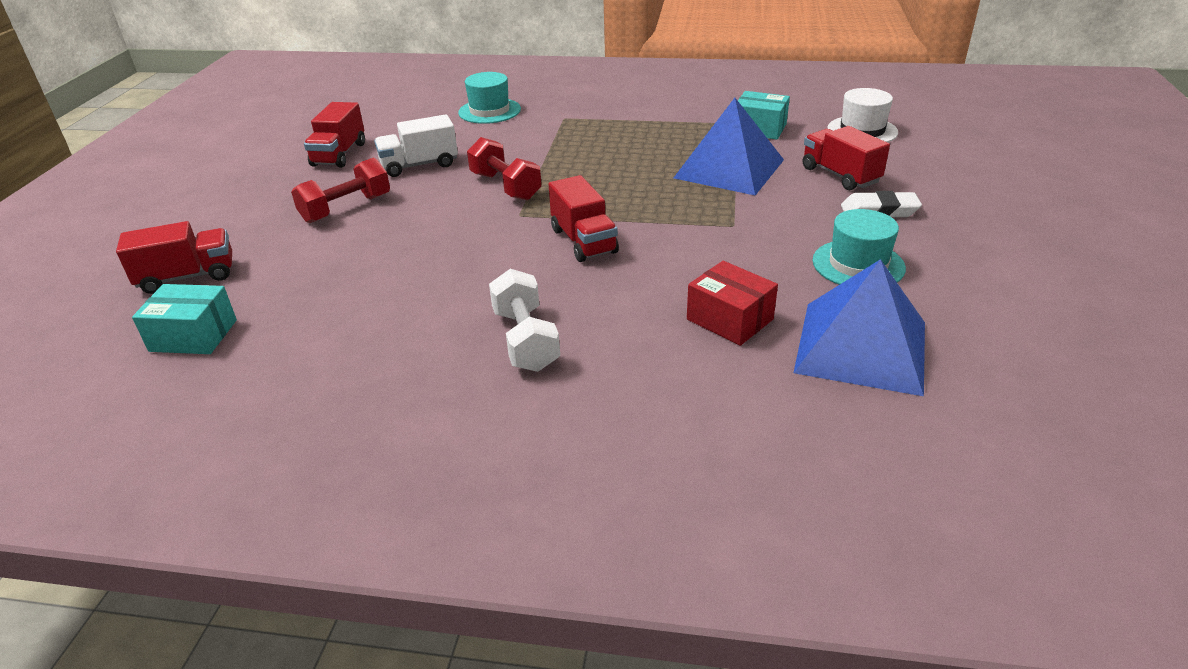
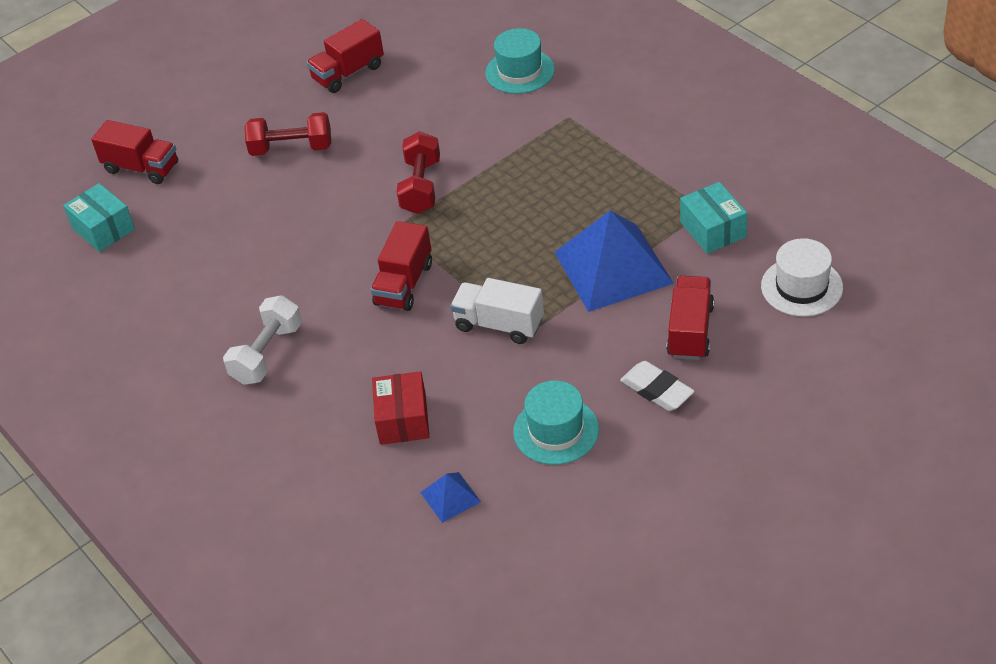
camera: 45 degrees right, 10 degrees up
(419, 165) = (389, 121): white truck -> white truck (499, 324)
(861, 346) = (450, 497): blue pyramid -> blue pyramid, size x0.44

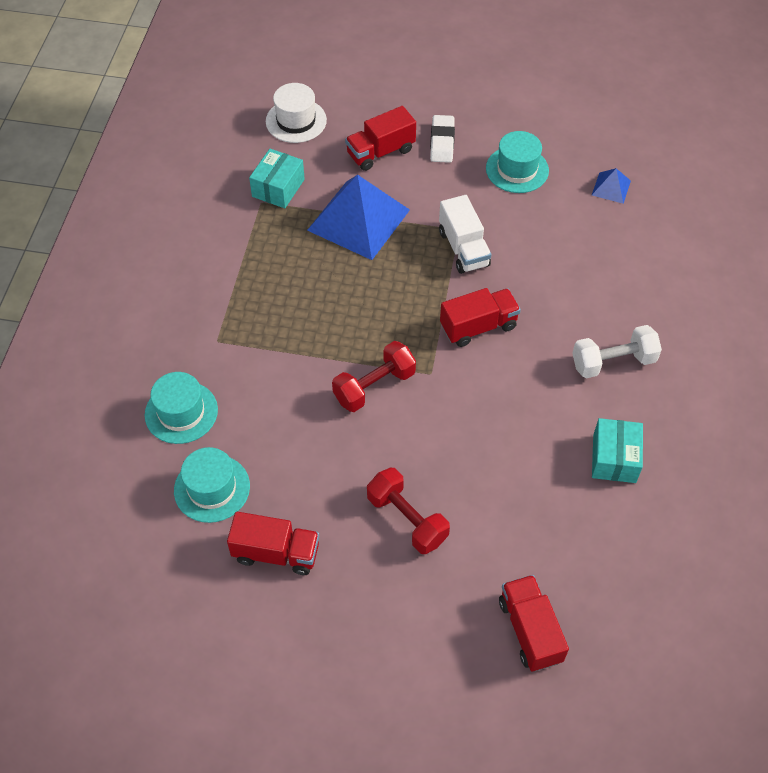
camera: 135 degrees left, 10 degrees up
(103, 229) = (618, 593): turquoise box -> turquoise box (614, 458)
(403, 419) = (584, 247): red box -> none
(435, 62) = (212, 488): none -> turquoise hat

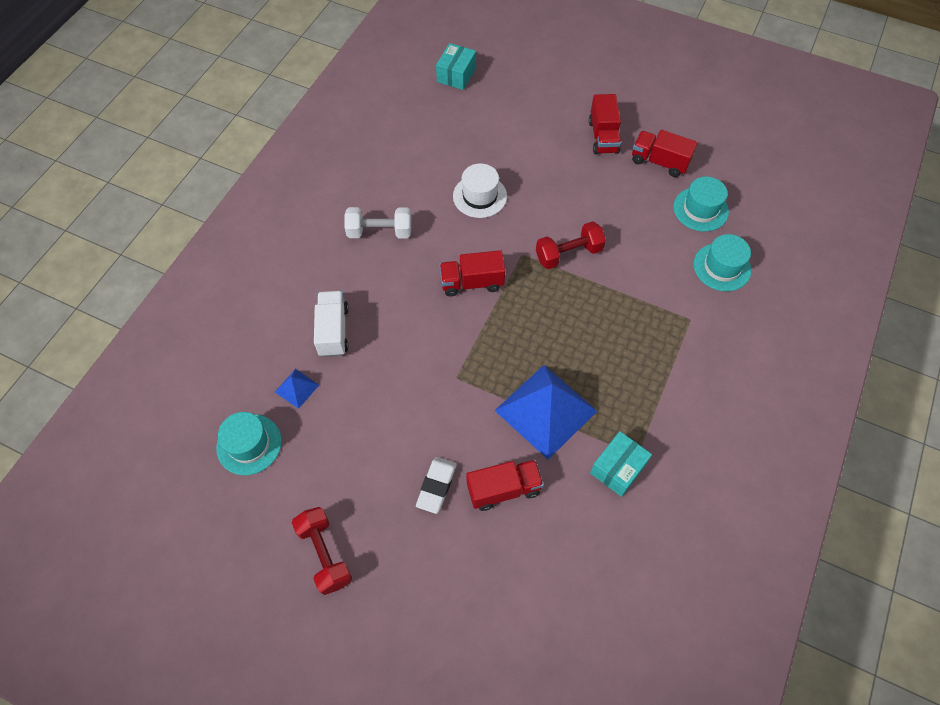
camera: 165 degrees left, 5 degrees up
(296, 121) = (585, 558): white hat -> white hat (480, 196)
(407, 519) = (568, 163): red dumbbell -> red dumbbell (325, 554)
(463, 248) = (458, 356): white truck -> white truck (333, 331)
(517, 169) = (375, 431): turquoise hat -> turquoise hat (249, 444)
(530, 630) = (510, 92): red truck -> red truck (603, 137)
(614, 458) = (413, 169): turquoise box -> turquoise box (456, 75)

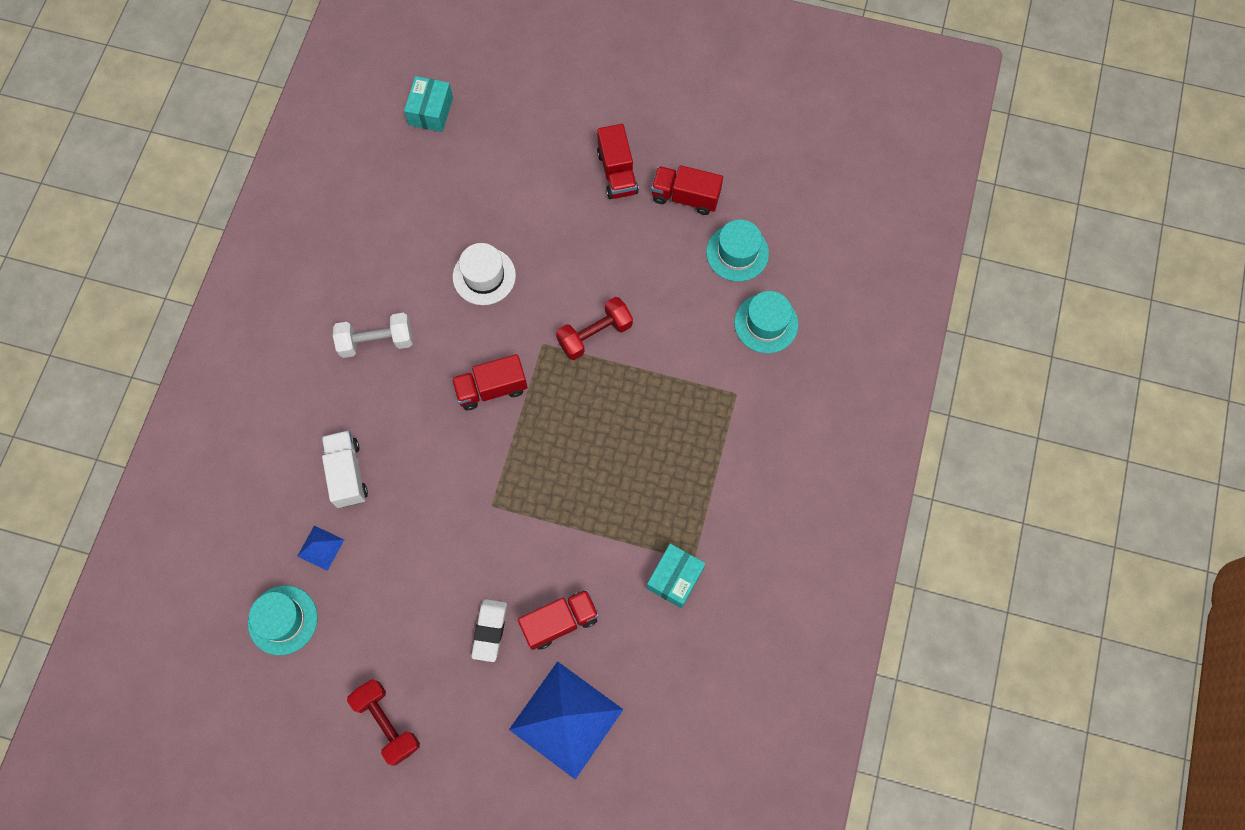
camera: 10 degrees left, 10 degrees up
(546, 410) = (592, 527): blue pyramid -> blue pyramid (566, 719)

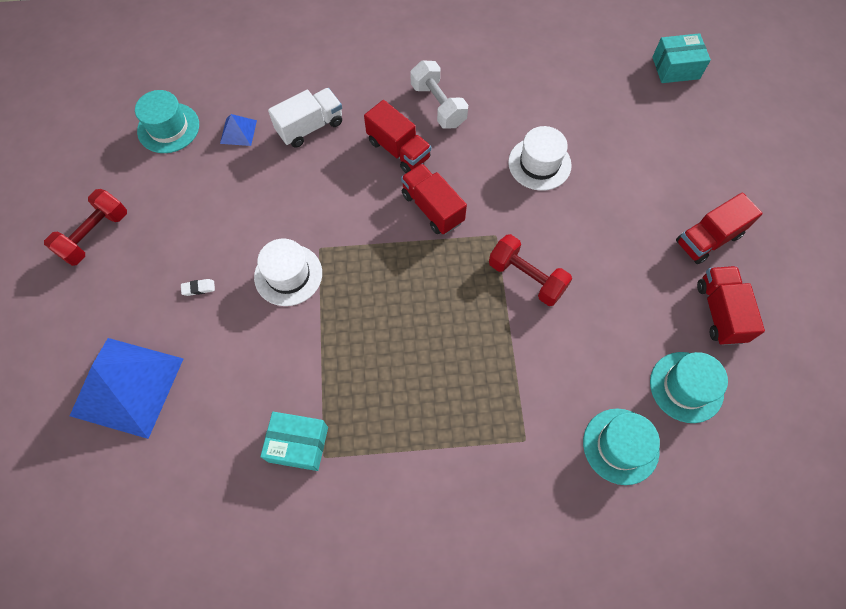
camera: 70 degrees right, 5 degrees down
(490, 630) = (198, 288): white eraser -> white eraser, size x0.52
(509, 542) = (288, 275): none -> white hat
(560, 621) = (223, 347): red truck -> red truck (398, 150)

